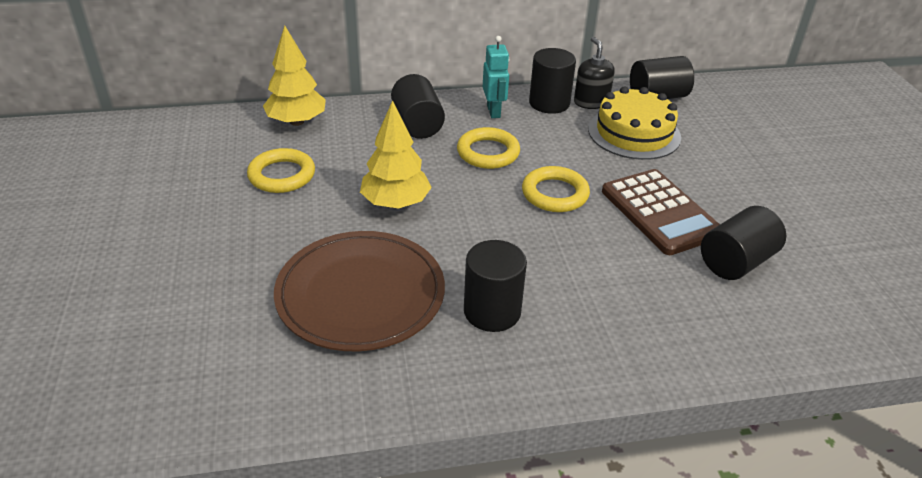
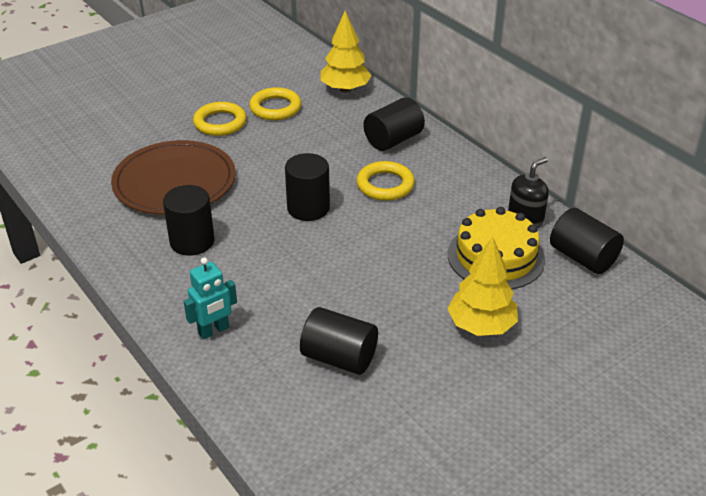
camera: 65 degrees right, 0 degrees up
(395, 203) = (281, 163): yellow tree -> yellow tree (481, 326)
(494, 111) = (451, 170): turquoise robot -> turquoise robot (214, 331)
(549, 103) = (497, 195): black cylinder -> black cylinder (308, 208)
(555, 194) = (356, 234): yellow ring -> yellow ring (220, 123)
(660, 212) = (378, 299): brown calculator -> none

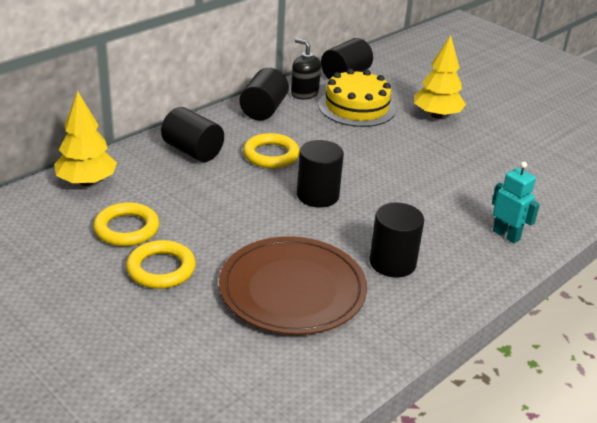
camera: 100 degrees left, 5 degrees down
(339, 358) = (501, 172): black cylinder -> black cylinder (263, 110)

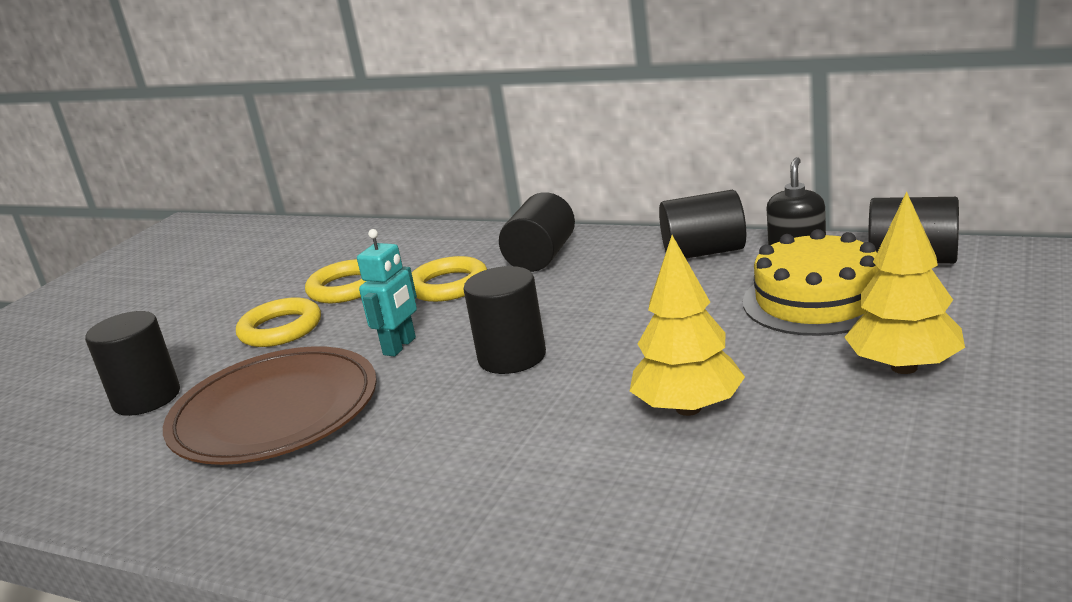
camera: 75 degrees right, 10 degrees down
(87, 182) = (422, 241): yellow tree -> yellow tree (688, 408)
(271, 155) = (586, 296): yellow ring -> yellow ring (448, 285)
(392, 263) = (377, 464): black cylinder -> black cylinder (147, 398)
(506, 235) = (541, 554): turquoise robot -> turquoise robot (400, 346)

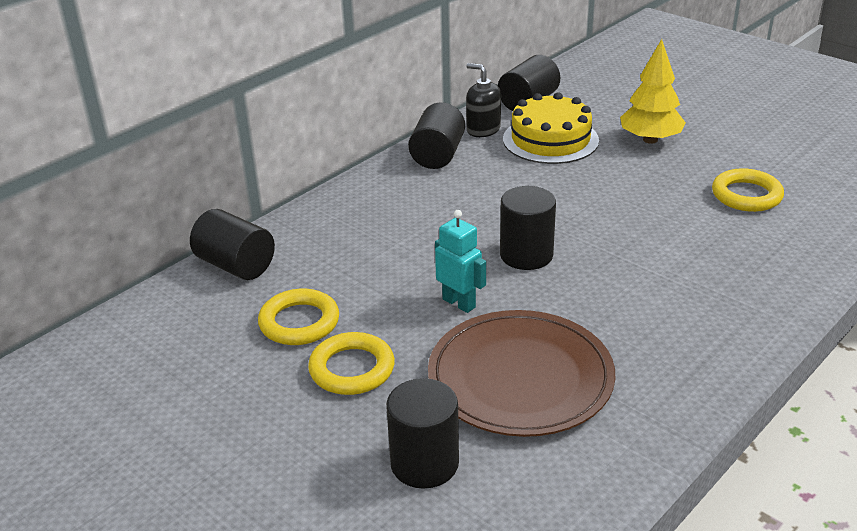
camera: 75 degrees left, 10 degrees up
(448, 285) = (364, 266): yellow ring -> yellow ring (746, 195)
(541, 257) = (361, 216): black cylinder -> black cylinder (236, 265)
(688, 408) = (647, 206): yellow tree -> none

